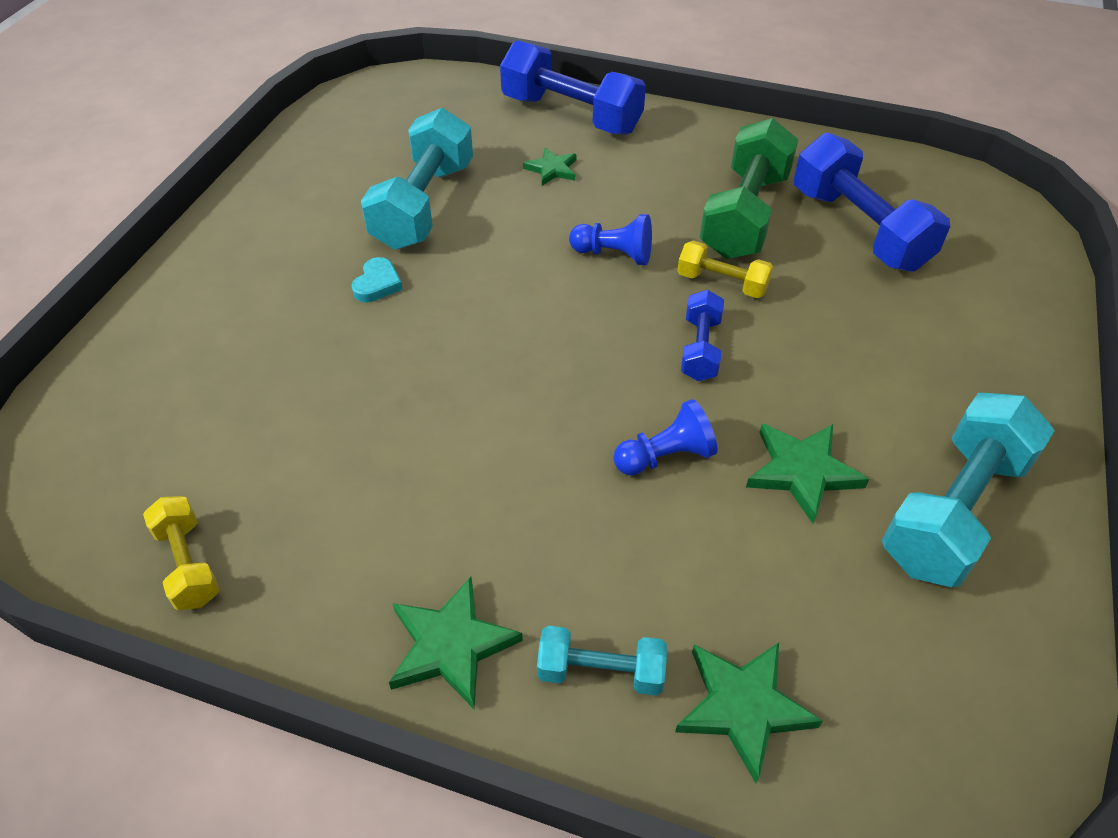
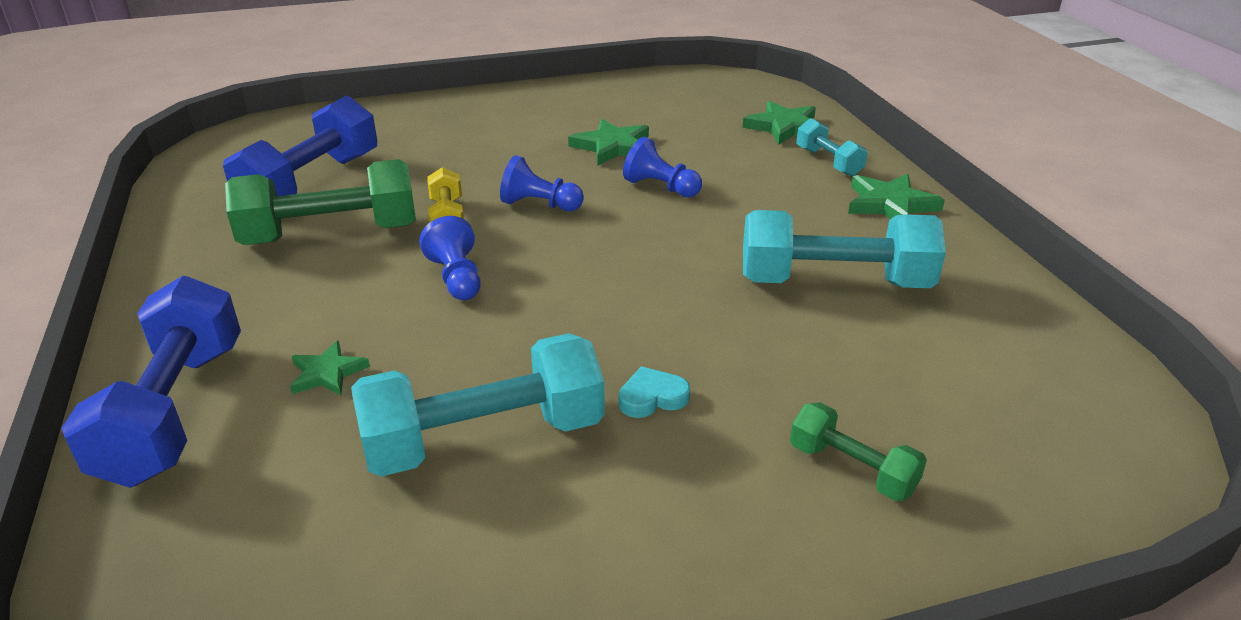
camera: 125 degrees left, 15 degrees down
(188, 564) = (1025, 322): yellow dumbbell -> none
(218, 332) = (852, 469): none -> green dumbbell
(700, 349) = (539, 205): blue dumbbell -> blue pawn
(953, 510) = (585, 107): turquoise dumbbell -> turquoise dumbbell (834, 282)

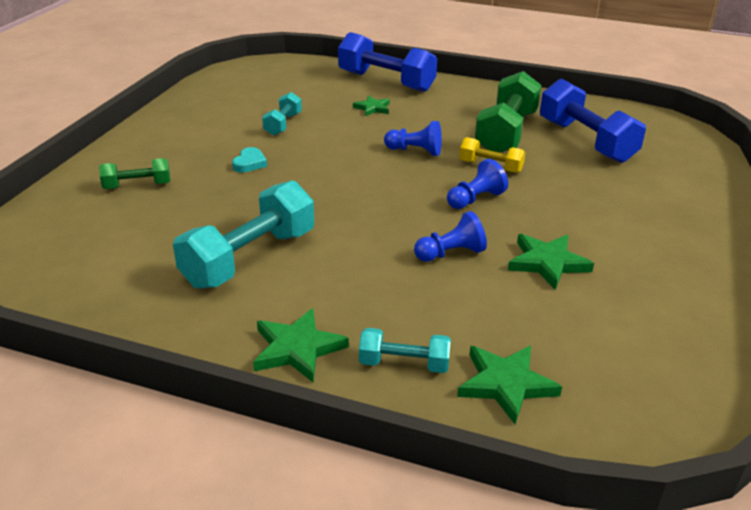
camera: 125 degrees right, 0 degrees up
(484, 438) = (283, 124): turquoise dumbbell -> turquoise dumbbell, size x0.52

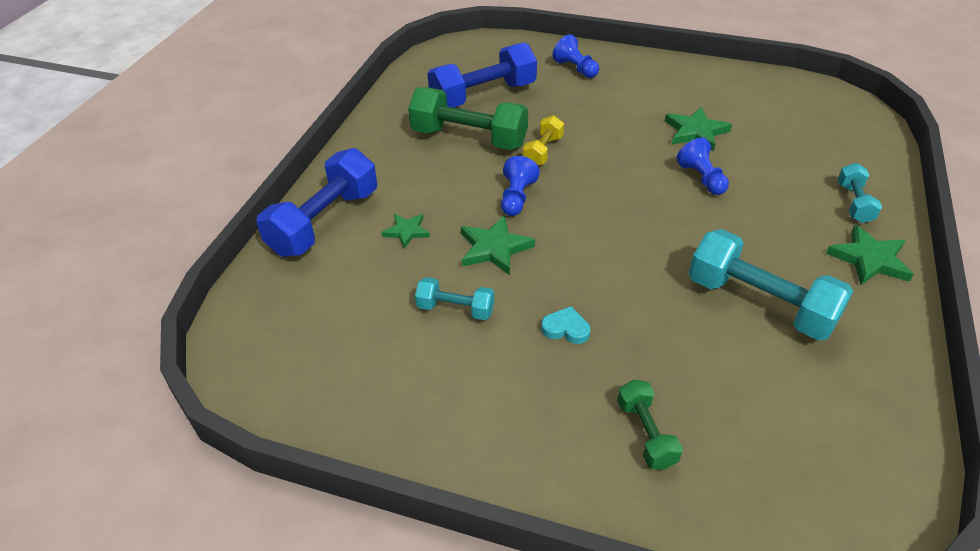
camera: 90 degrees left, 10 degrees up
(475, 199) = (607, 162): blue pawn -> blue pawn (575, 69)
(505, 384) = (847, 159): green star -> green star (494, 248)

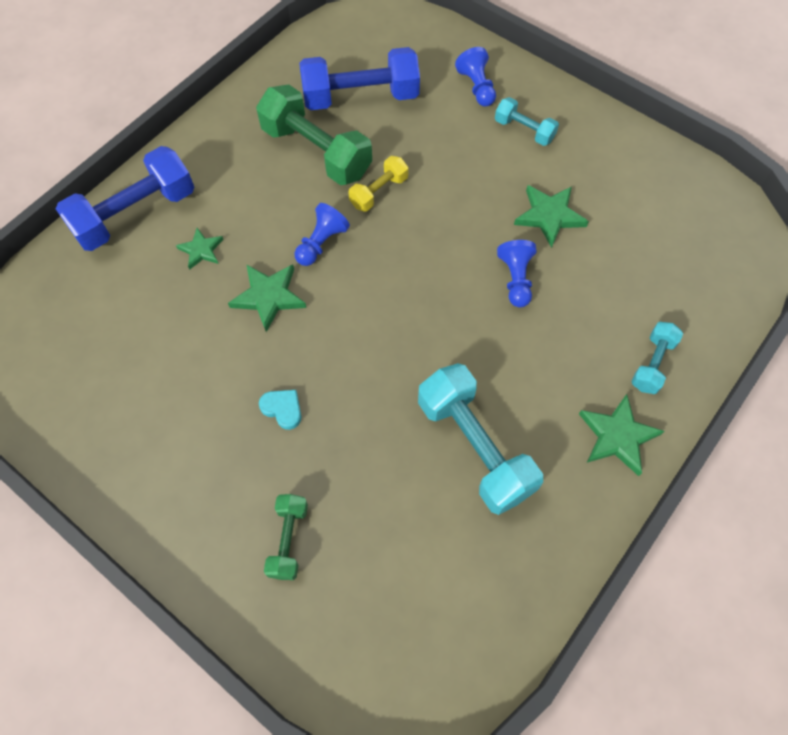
camera: 20 degrees right, 20 degrees up
(455, 309) = (200, 353): turquoise dumbbell -> turquoise dumbbell (524, 130)

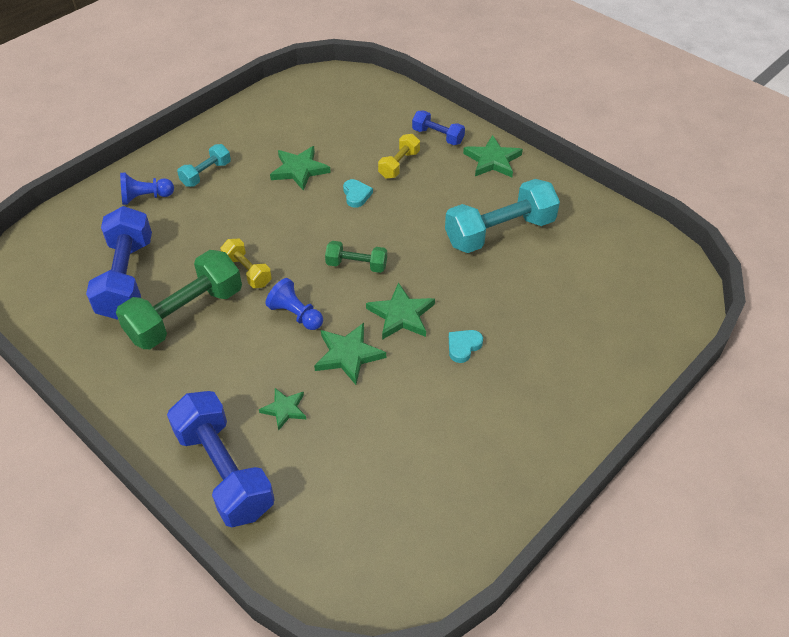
camera: 85 degrees left, 15 degrees down
(288, 540) = (577, 345): green dumbbell -> green dumbbell (356, 265)
(326, 342) = (401, 315): none -> green star
(515, 279) = (356, 195): blue pawn -> turquoise heart
(582, 321) = (399, 164): none -> yellow dumbbell
(652, 364) = (437, 136): turquoise dumbbell -> blue dumbbell

